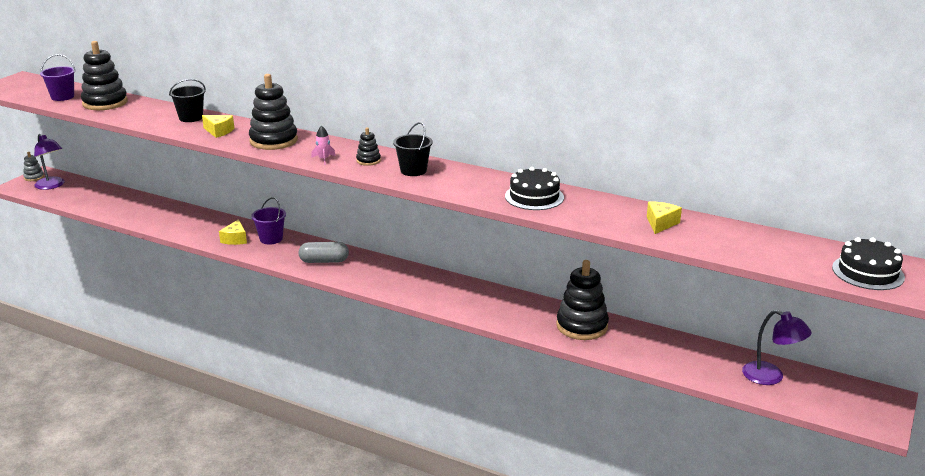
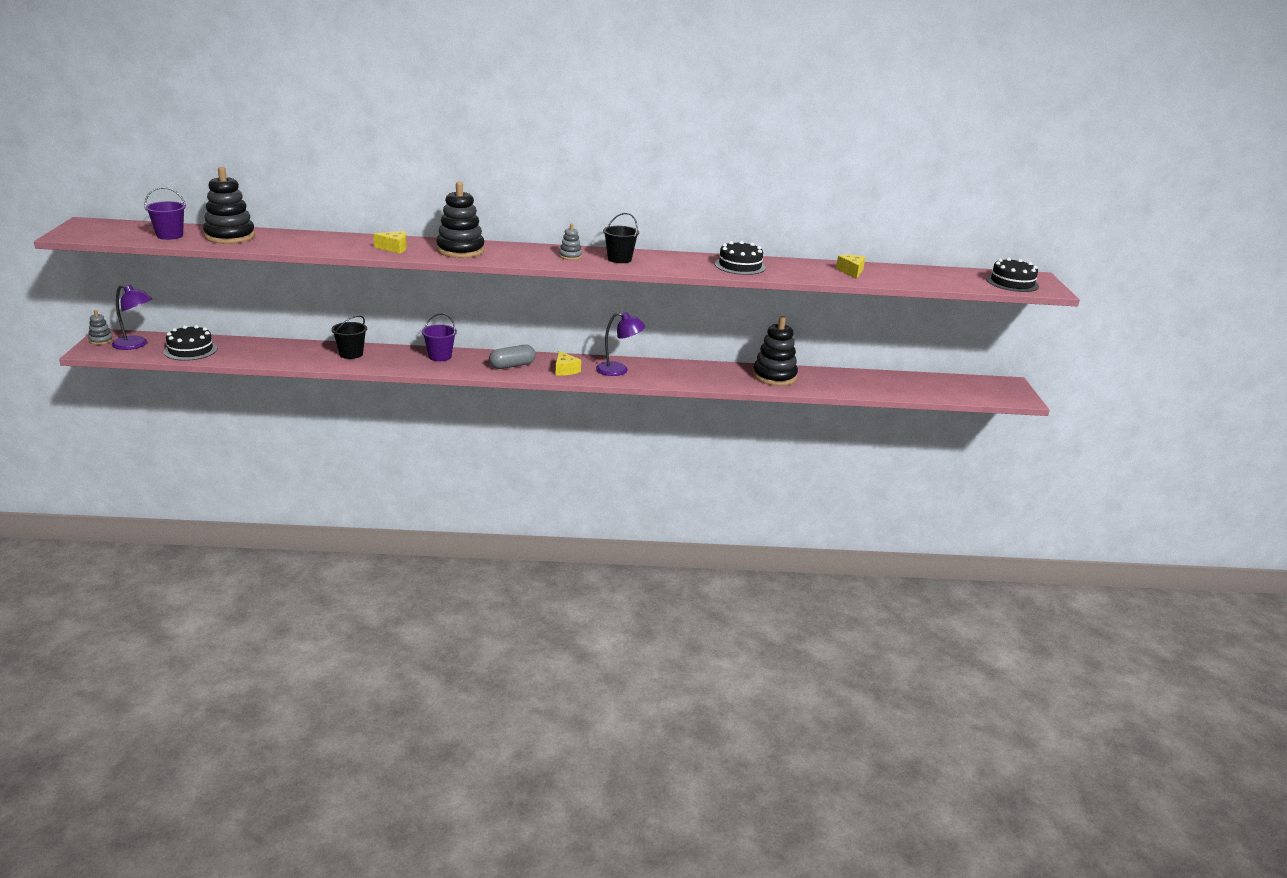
camera: 30 degrees left, 0 degrees up
(84, 197) = (190, 350): none -> black cake
(191, 118) = (346, 240): black bucket -> black bucket (351, 354)
(235, 239) = (405, 362): yellow cheese -> yellow cheese (565, 370)
(324, 159) = (529, 259): pink rocket -> none
(368, 160) = (570, 256): black stacking toy -> grey stacking toy
(771, 377) = (932, 385): purple lamp -> purple lamp (618, 370)

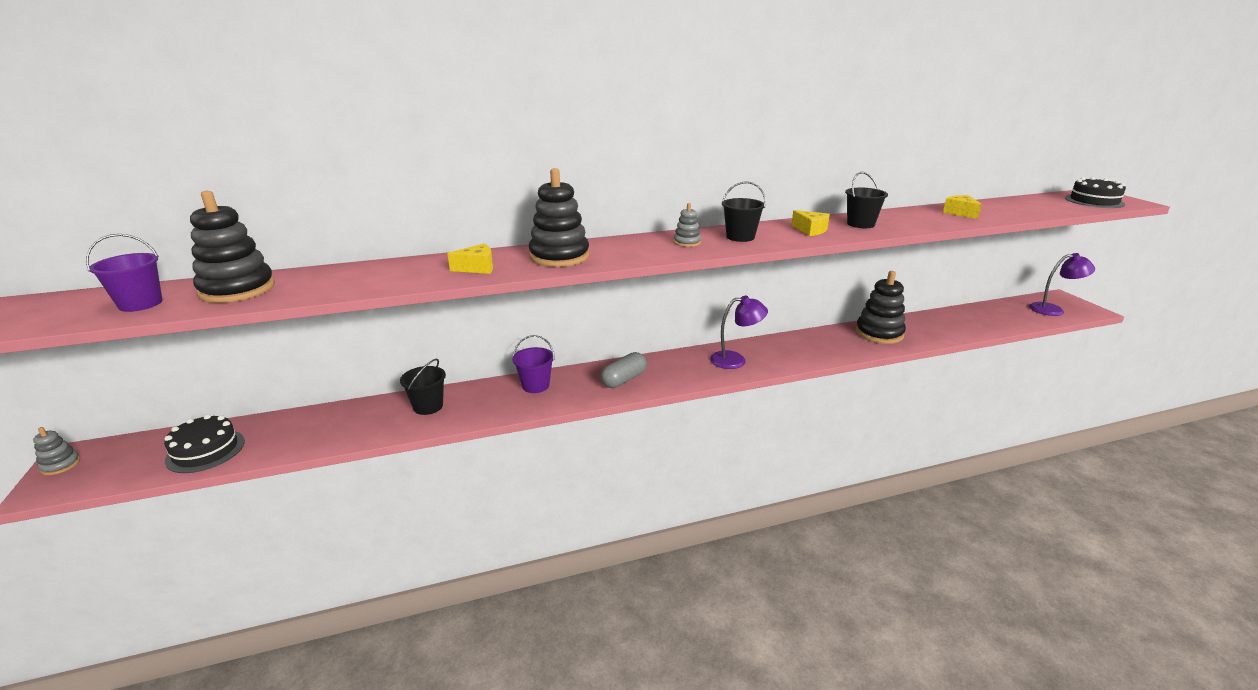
camera: 15 degrees left, 0 degrees up
(135, 345) = (118, 461): purple lamp -> purple lamp (1053, 310)
(565, 370) = (683, 372): yellow cheese -> yellow cheese (810, 230)
(740, 266) = (860, 224): black cake -> black bucket

